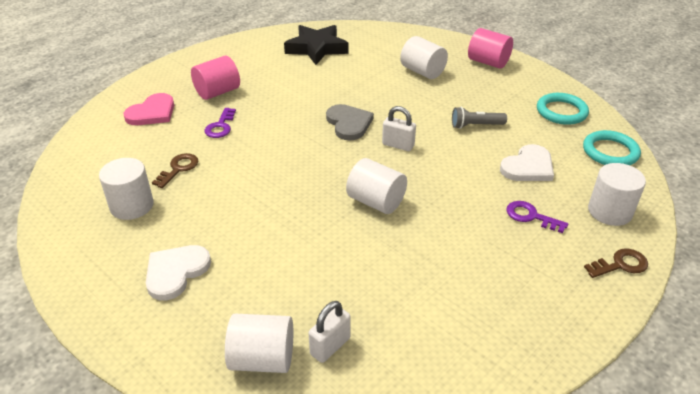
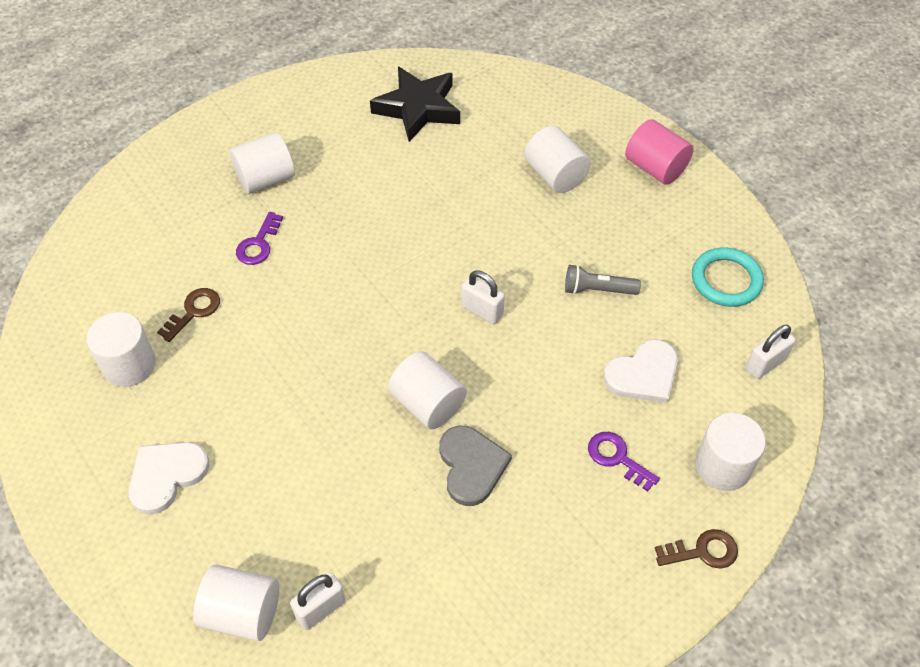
camera: 10 degrees right, 15 degrees up
(152, 113) = (175, 206): pink heart -> none
(217, 92) = (265, 179): pink cylinder -> white cylinder
(349, 123) = (427, 262): grey heart -> grey heart (471, 466)
(610, 152) = (765, 364): turquoise ring -> white padlock

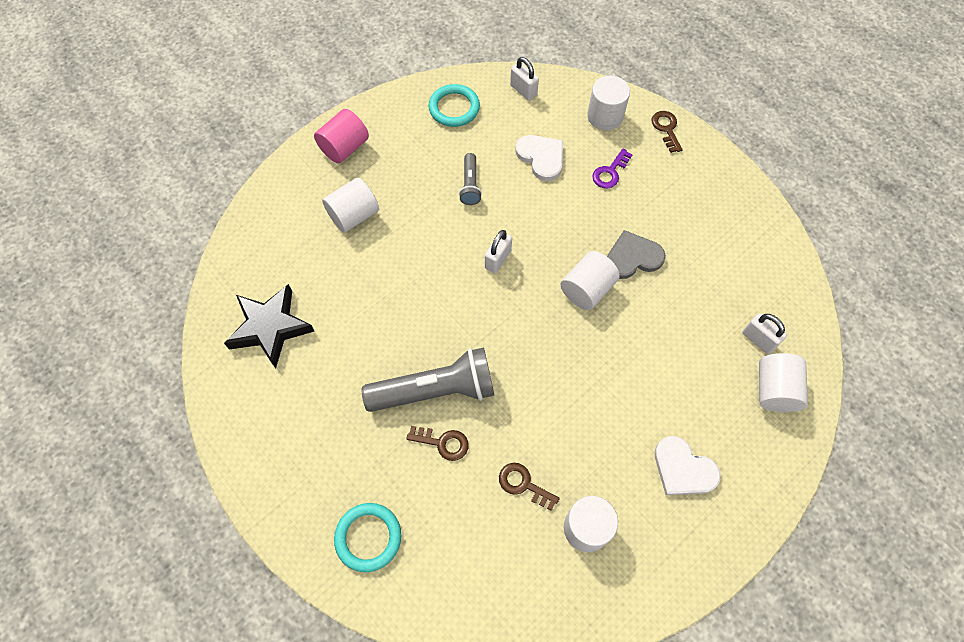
camera: 95 degrees left, 10 degrees up
(178, 182) = (368, 537): none -> turquoise ring
(258, 244) = (443, 443): purple key -> brown key
(265, 179) = (362, 451): white cylinder -> none
(320, 240) = (435, 390): none -> grey flashlight

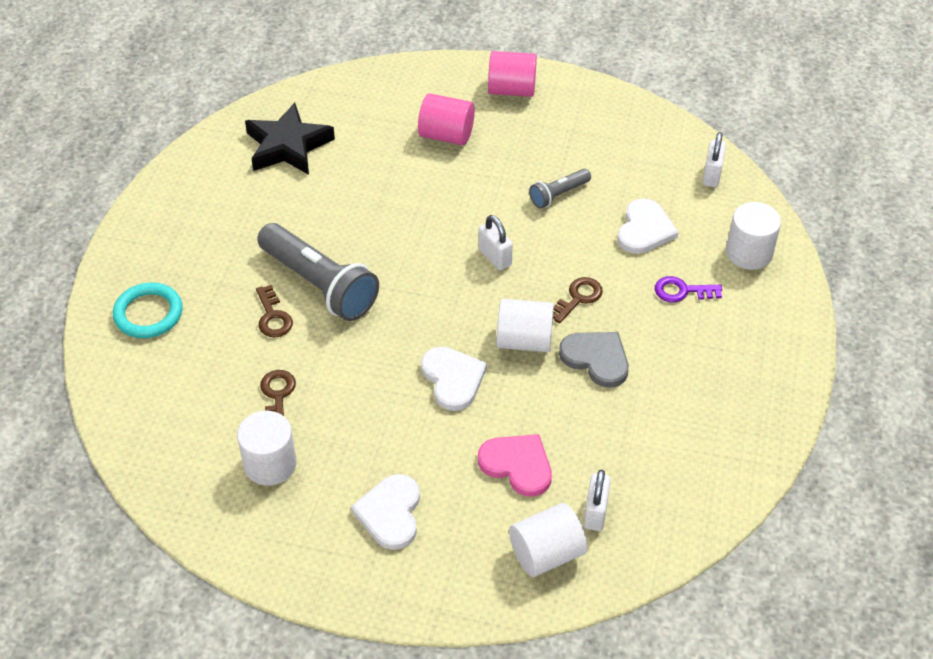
camera: 55 degrees right, 15 degrees down
(354, 215) = (446, 135): white cylinder -> pink cylinder
(454, 108) = (635, 137): turquoise ring -> none
(498, 259) = (495, 257): white padlock -> white padlock turned 60 degrees clockwise
(590, 355) = (453, 379): none -> white heart
(666, 129) = (787, 310): brown key -> brown key (578, 298)
(691, 361) = (517, 465): none -> pink heart

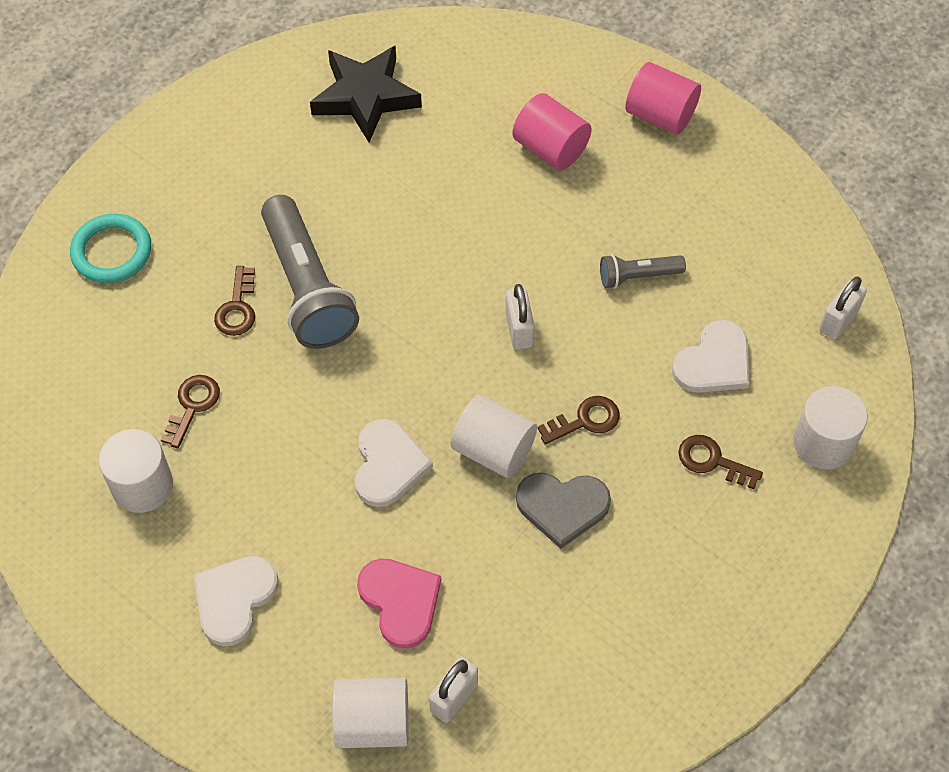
camera: 25 degrees right, 10 degrees up
(596, 359) = (562, 507): grey heart -> grey heart turned 120 degrees clockwise
(682, 291) = (712, 461): purple key -> brown key

